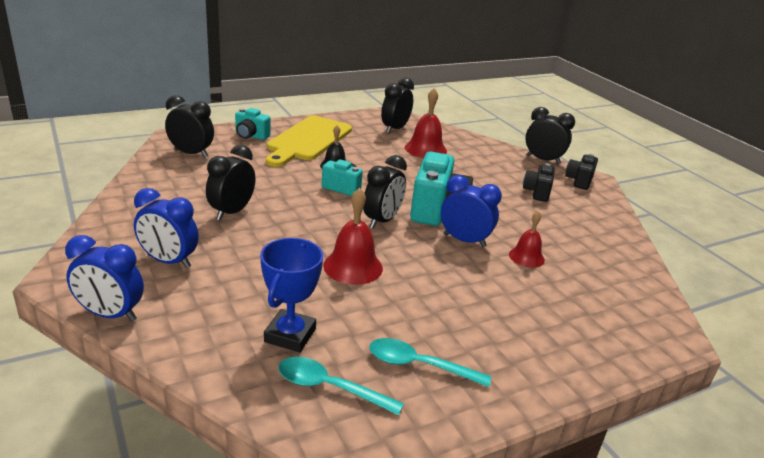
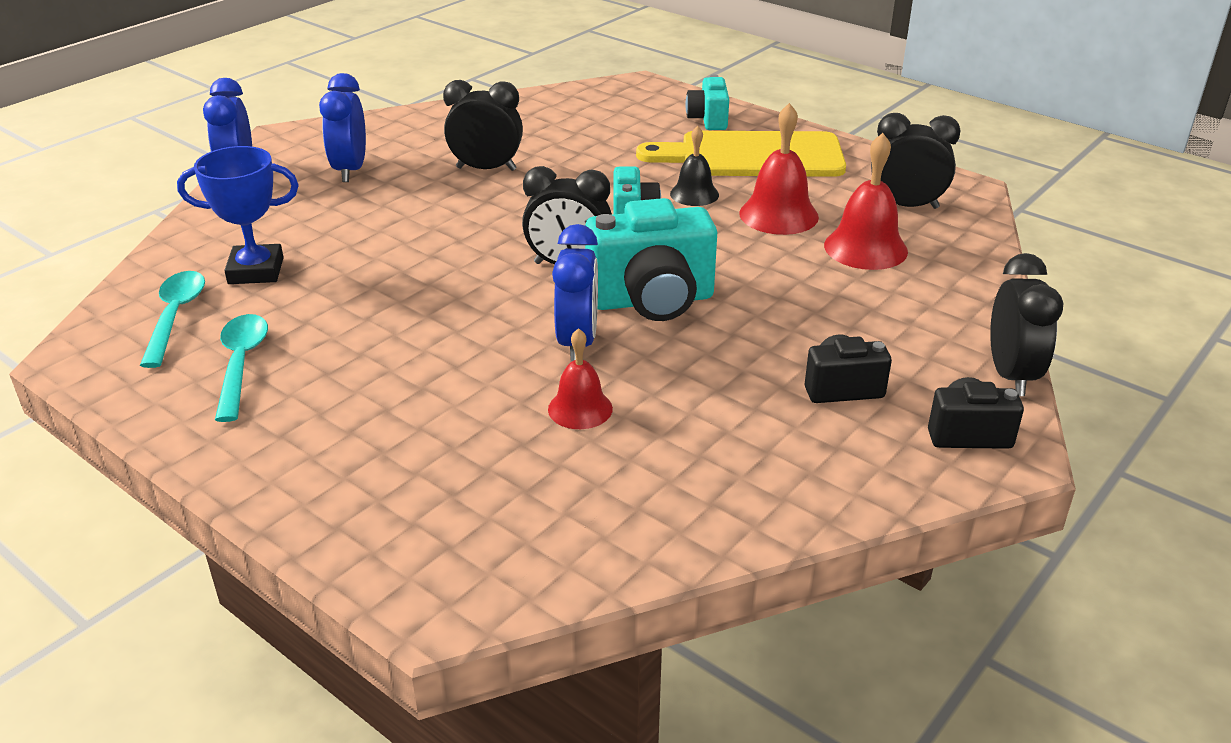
camera: 70 degrees right, 5 degrees up
(191, 153) = (606, 105): black clock -> none
(353, 266) = (427, 273): red bell -> red bell (778, 215)

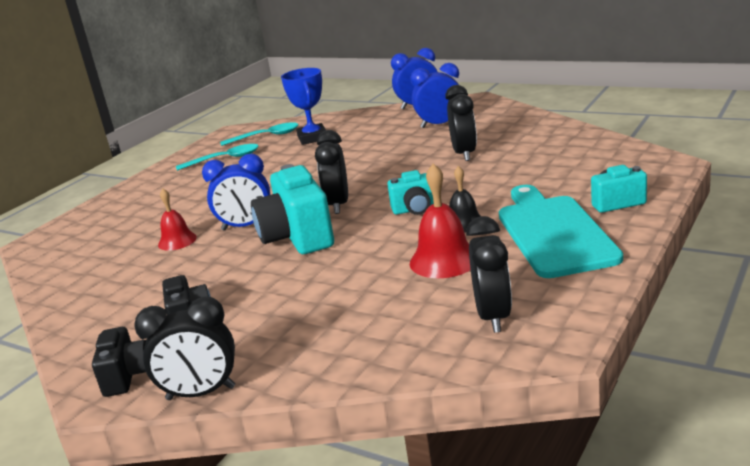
camera: 85 degrees right, 10 degrees down
(752, 156) = (553, 232): yellow cutting board -> turquoise cutting board
(865, 248) = (399, 305): red bell -> none

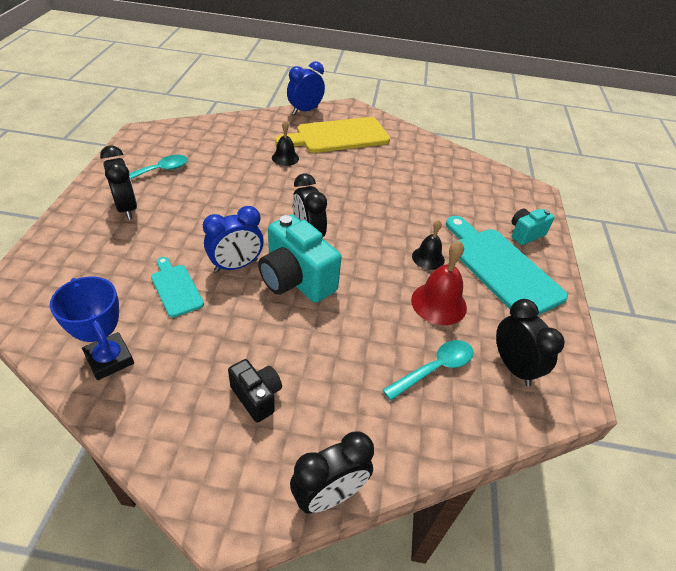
camera: 30 degrees left, 20 degrees up
(127, 376) = (240, 485): black camera -> none
(177, 241) = (176, 288): red bell -> turquoise cutting board
(266, 137) = (182, 142): turquoise spoon -> turquoise spoon (434, 369)
(312, 138) = (231, 146): blue trophy -> blue trophy (109, 359)
(364, 144) = (285, 158): none -> black bell
(416, 209) = (380, 242): turquoise camera -> none
(440, 124) = (338, 136): blue clock -> yellow cutting board
(464, 154) = (380, 174): black clock -> black clock (127, 208)

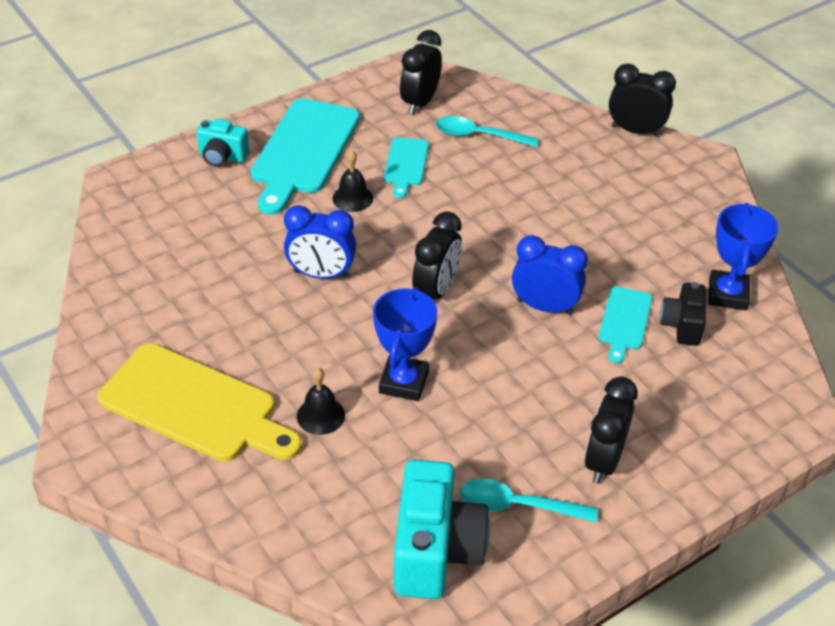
camera: 130 degrees left, 0 degrees up
(257, 397) = (631, 200): black camera -> black camera (682, 325)
(266, 187) = (404, 382): none -> blue trophy
(296, 280) = (503, 258): turquoise camera -> turquoise camera (435, 551)
(305, 111) = (159, 496): blue clock -> blue clock (321, 274)
(438, 303) = (405, 164): red bell -> turquoise cutting board

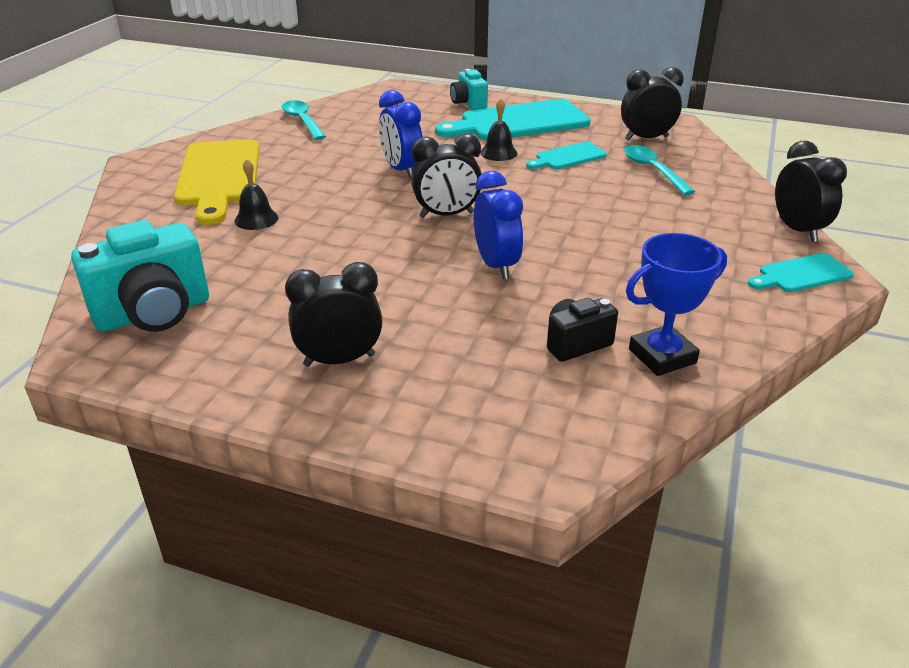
camera: 55 degrees right, 10 degrees down
(404, 382) = (328, 237): blue trophy -> none
(518, 506) = (240, 334): turquoise spoon -> turquoise spoon (303, 121)
(624, 321) = (535, 310): turquoise cutting board -> turquoise cutting board (801, 274)

